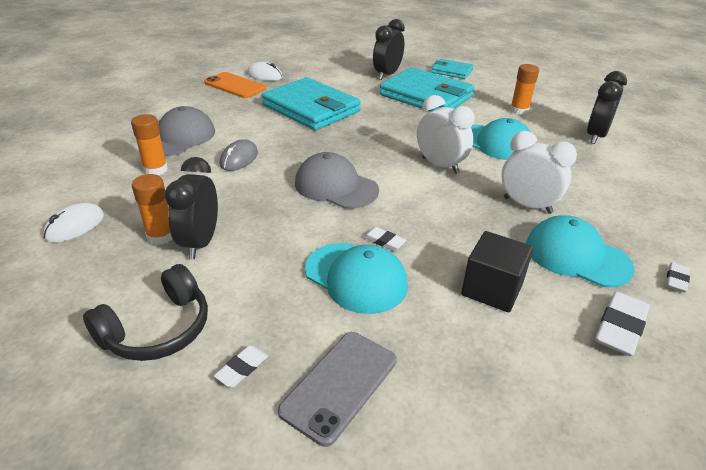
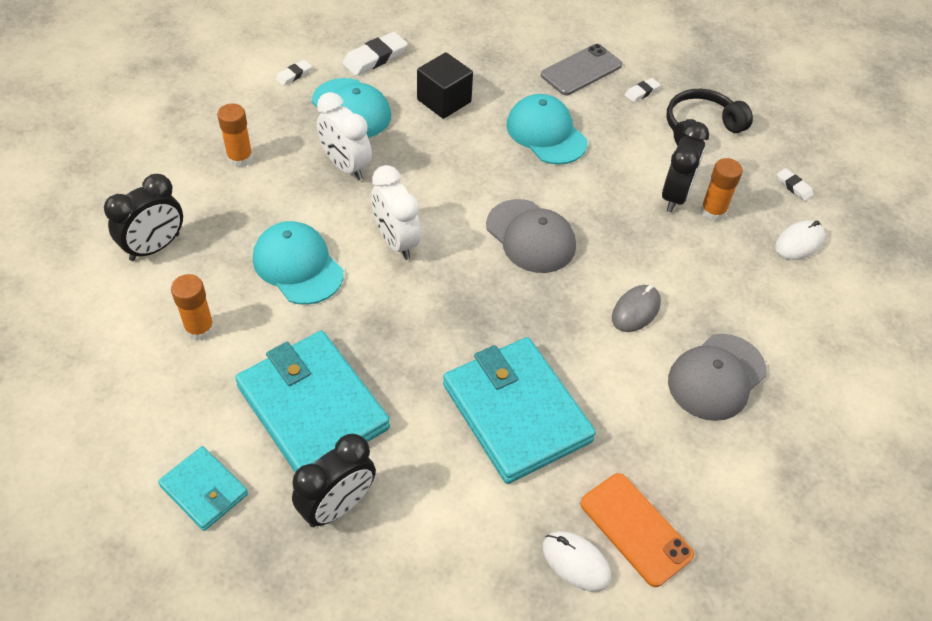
camera: 165 degrees left, 15 degrees up
(156, 169) = (736, 313): orange glue stick -> orange glue stick (240, 158)
(384, 241) = (508, 160): white eraser -> white eraser (793, 186)

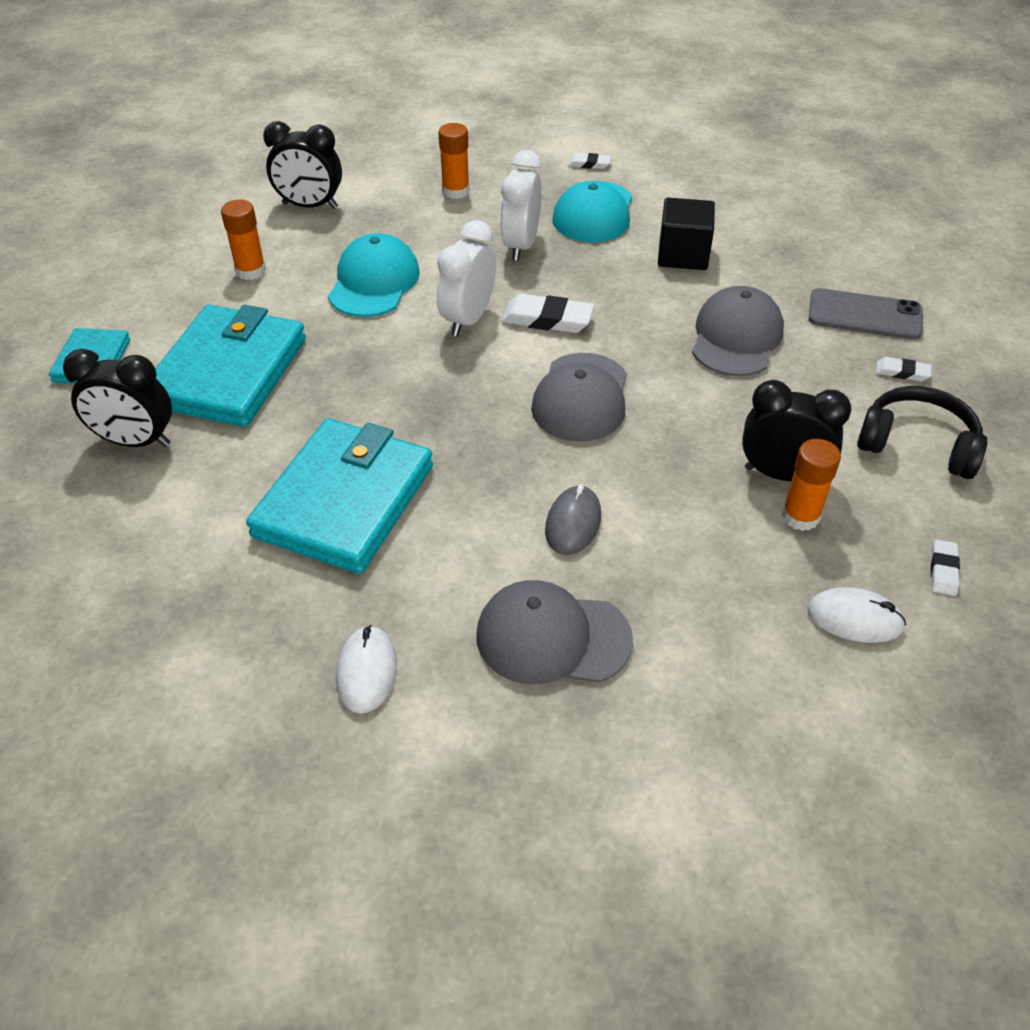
camera: 55 degrees right, 5 degrees down
(375, 58) = (677, 191): white eraser -> white eraser (547, 319)
(546, 133) = (736, 337): turquoise cap -> grey cap
(576, 562) = (199, 636): white mouse -> white mouse (367, 672)
(636, 310) = (573, 523): grey mouse -> grey mouse turned 75 degrees counterclockwise
(636, 529) = (279, 665): orange phone -> none
(675, 196) = (782, 474): black clock -> black clock turned 150 degrees counterclockwise

